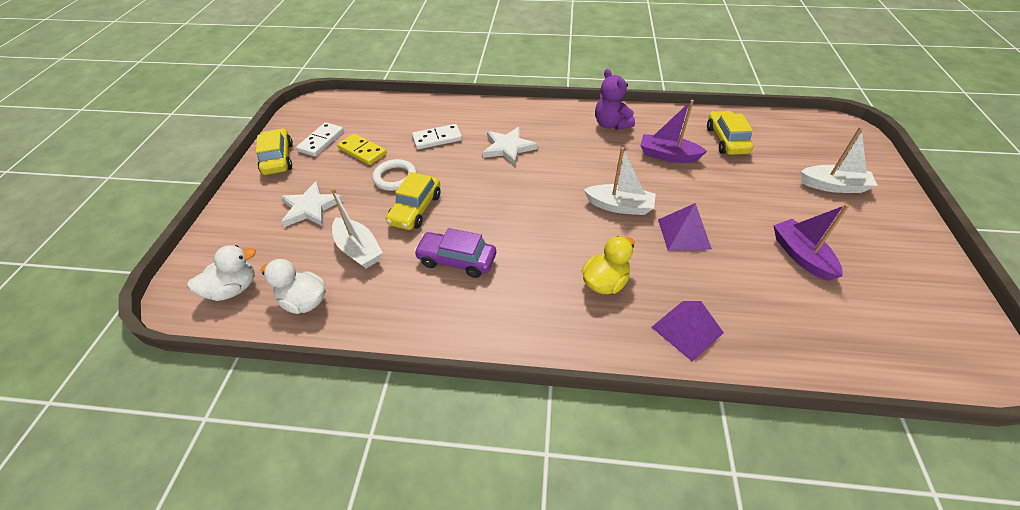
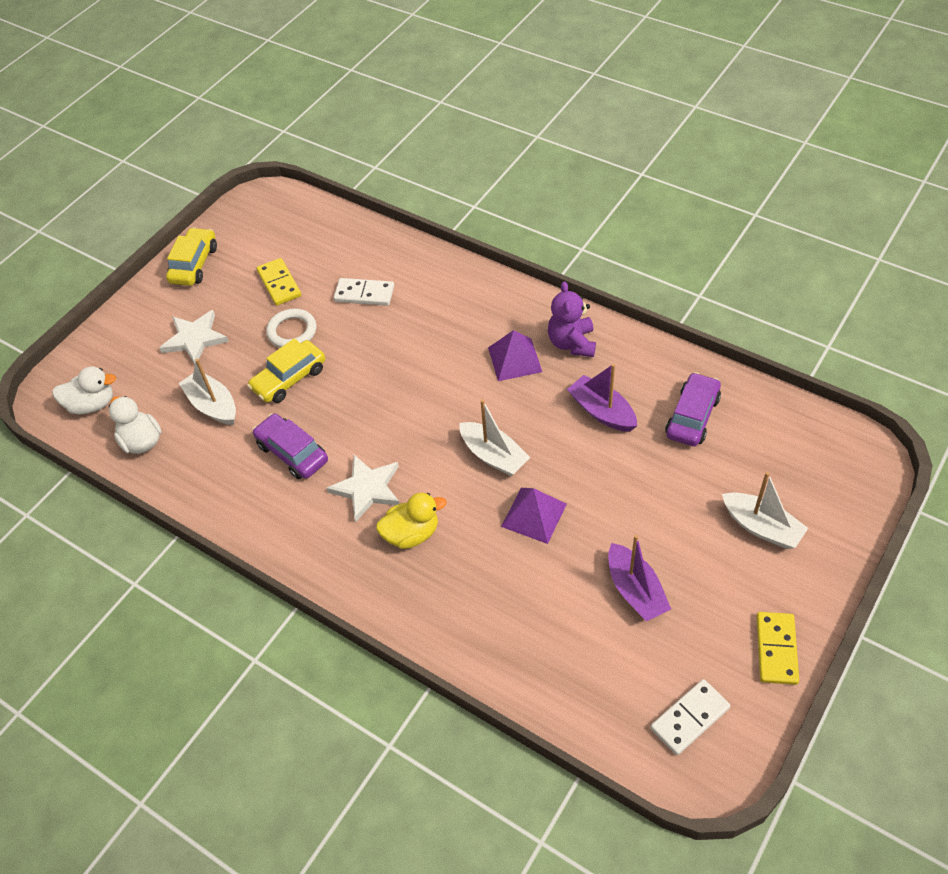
camera: 30 degrees right, 5 degrees up
(321, 141) = (246, 255): white domino -> white domino (690, 718)
(358, 250) = (213, 405): white boat -> white boat turned 150 degrees clockwise
(508, 147) = (431, 334): white star -> white star (367, 489)
(687, 330) = (449, 612): purple pyramid -> purple pyramid (514, 359)
(726, 140) = (692, 416): yellow car -> purple car
(801, 256) = (635, 590): purple boat -> purple boat turned 150 degrees clockwise
(925, 255) = (776, 649): none -> yellow domino

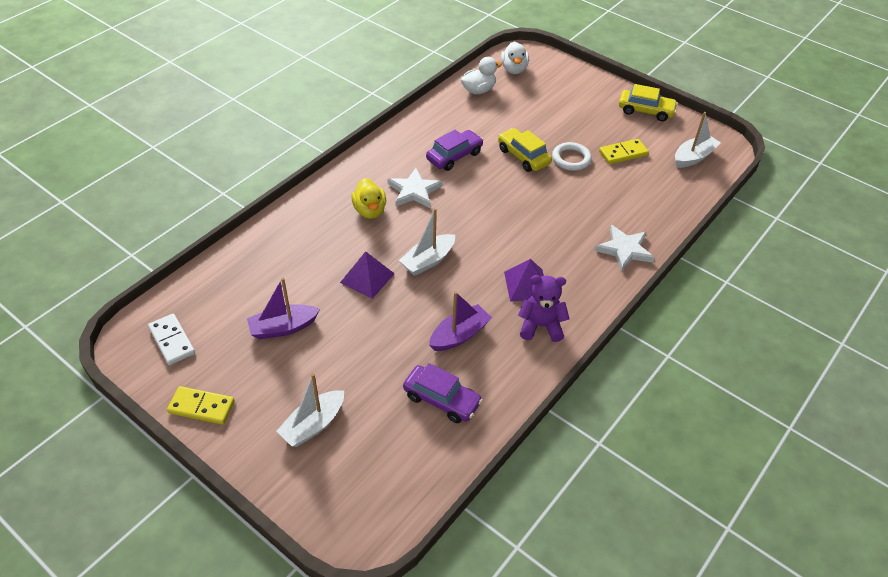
camera: 90 degrees right, 5 degrees down
(195, 339) = (568, 112): white star -> white star (624, 249)
(213, 405) = (504, 120): white boat -> white boat (693, 157)
(364, 294) = (609, 199): white domino -> none

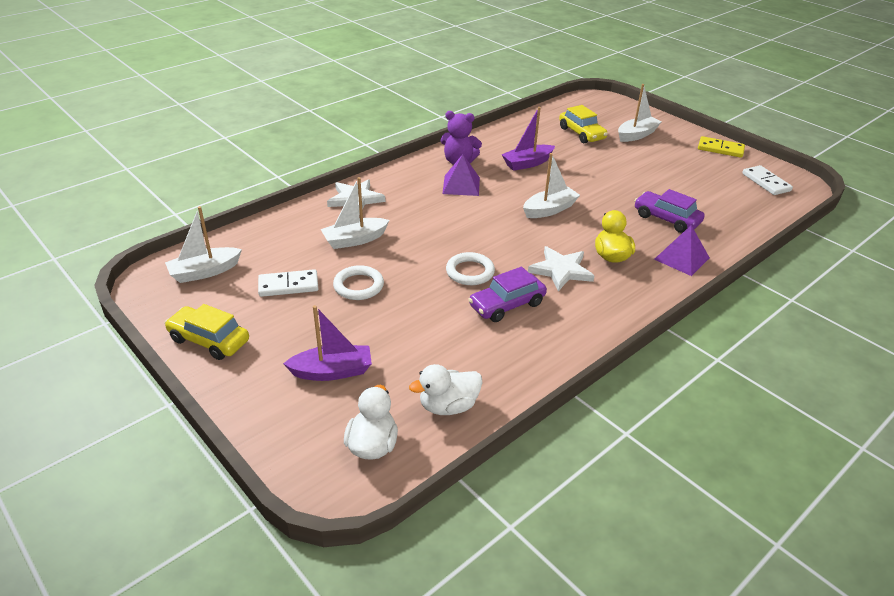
camera: 170 degrees left, 10 degrees down
(283, 328) = (675, 181): purple boat -> purple boat (332, 371)
(367, 278) = (607, 204): purple pyramid -> purple pyramid (681, 258)
(442, 399) = (545, 136): purple car -> purple car (666, 219)
(489, 181) = (470, 272): none -> white ring
(523, 156) = (418, 295): yellow car -> yellow car (581, 133)
(598, 201) = (354, 240): none -> white boat
(623, 153) = (288, 285): yellow domino -> white domino

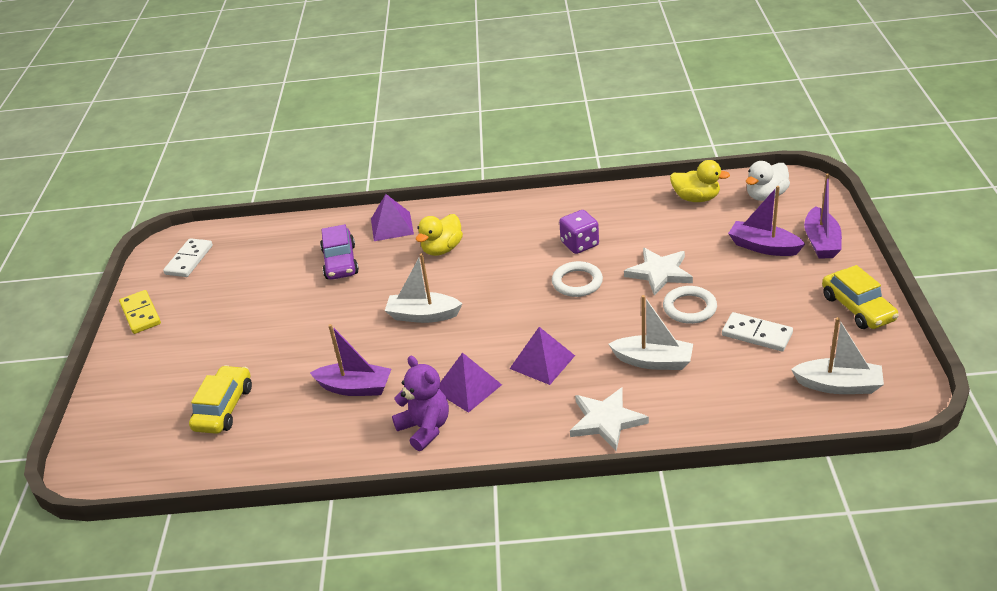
camera: 135 degrees left, 0 degrees up
(274, 402) = (821, 242): none -> purple boat
(431, 213) = (542, 362): none -> purple pyramid
(448, 406) = (696, 198): white duck -> yellow duck
(507, 305) = (579, 244): purple car -> purple dice
(561, 270) = (500, 254): white star -> white star (659, 273)
(636, 135) = (174, 375): white boat -> none

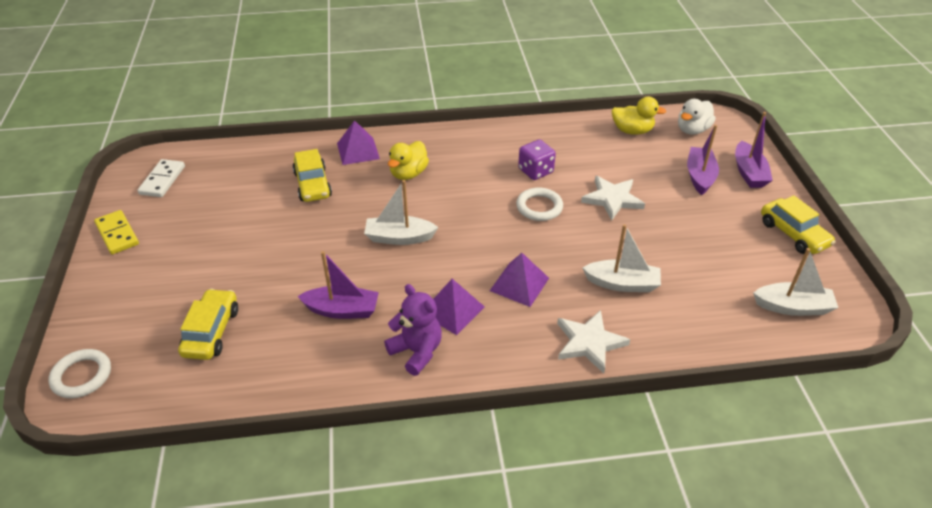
camera: 10 degrees left, 5 degrees up
(340, 262) = (313, 184): purple car -> yellow car
(689, 308) = (645, 232): white ring -> white ring (82, 376)
(756, 334) = (710, 258): white domino -> none
(763, 247) = (700, 176): purple boat -> purple boat turned 75 degrees clockwise

